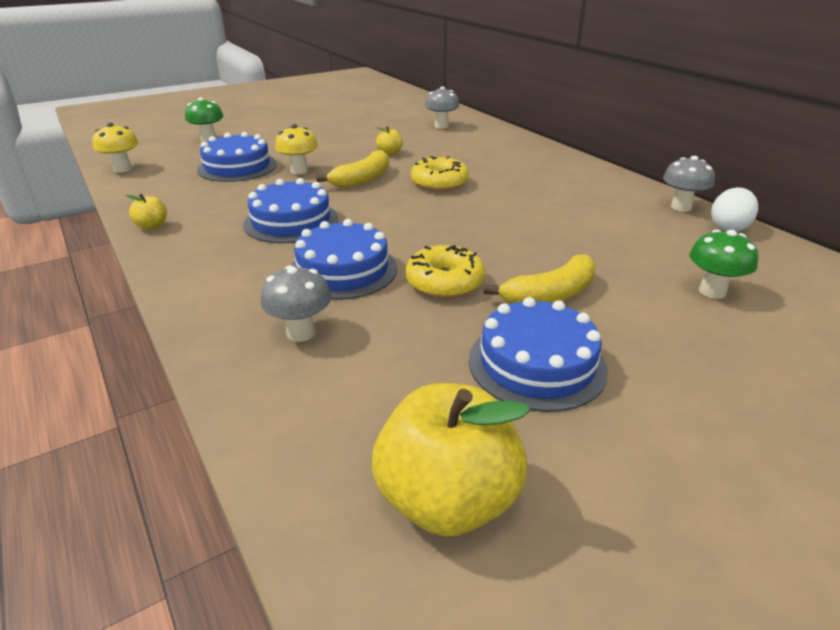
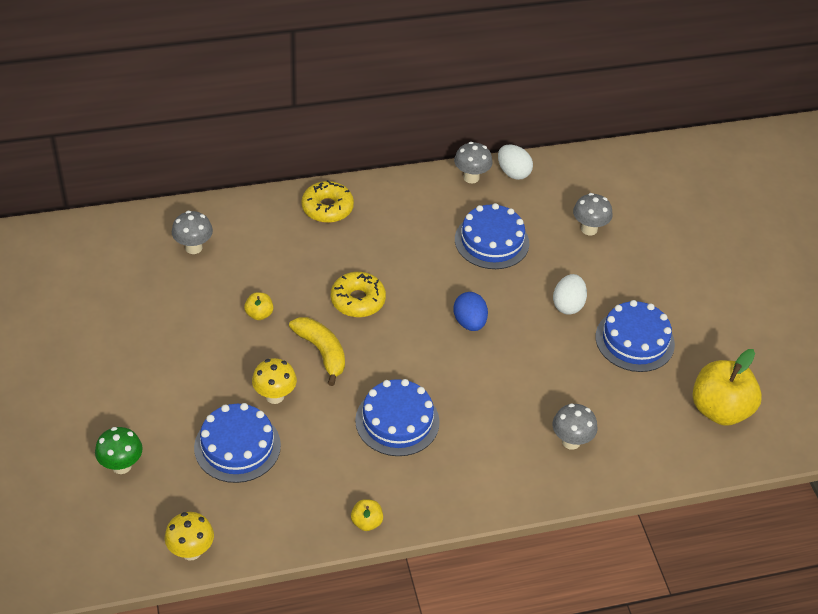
camera: 75 degrees left, 15 degrees up
(343, 270) = (496, 403): blue cake -> blue cake (491, 241)
(445, 282) = (533, 352): yellow donut -> yellow donut (327, 208)
(459, 237) = (469, 322): none -> blue egg
(550, 295) = (568, 305): yellow banana -> white egg
(712, 291) = (589, 229): green mushroom -> grey mushroom

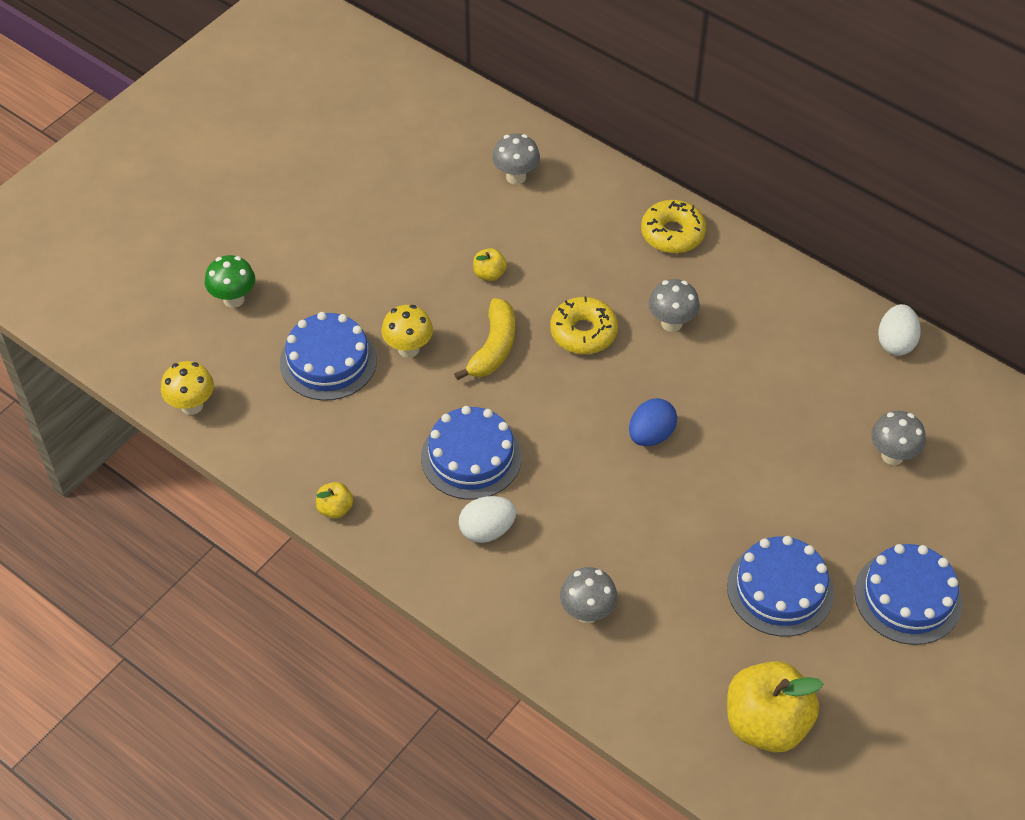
camera: 55 degrees right, 5 degrees up
(471, 177) = (846, 313): grey mushroom -> grey mushroom (671, 323)
(491, 241) = (778, 385): blue cake -> blue cake (908, 597)
(568, 305) = (764, 501): white egg -> white egg (487, 530)

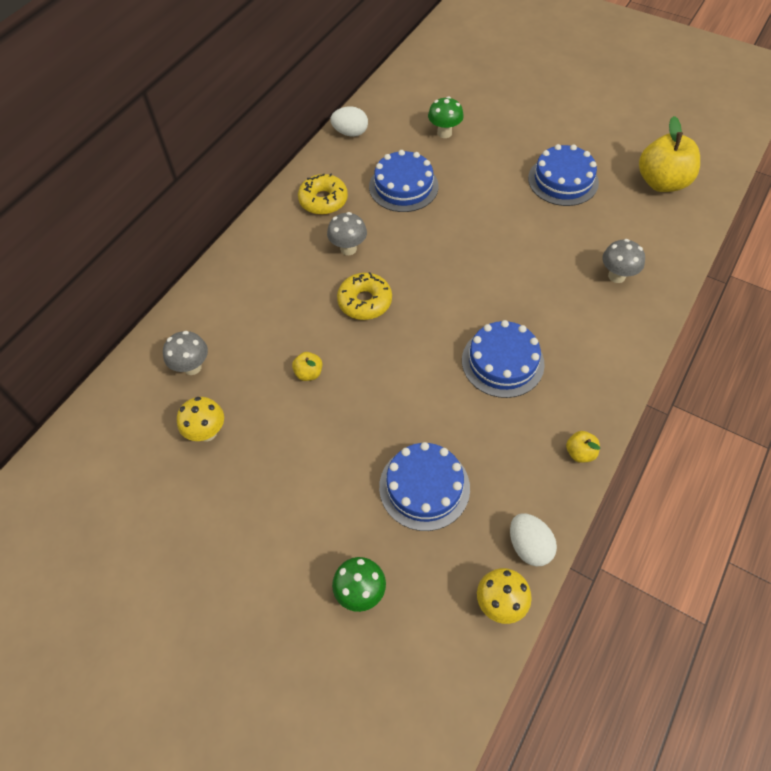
camera: 95 degrees left, 5 degrees up
(408, 349) = (400, 423): yellow mushroom -> yellow mushroom (207, 432)
(487, 530) = (568, 343): white egg -> white egg (529, 546)
(493, 348) = (389, 360): yellow banana -> none
(651, 435) = (456, 253): blue egg -> none
(672, 234) = (256, 254): yellow donut -> yellow donut (323, 200)
(892, 455) = (444, 133): grey mushroom -> green mushroom
(908, 597) = (548, 125): blue cake -> blue cake (403, 186)

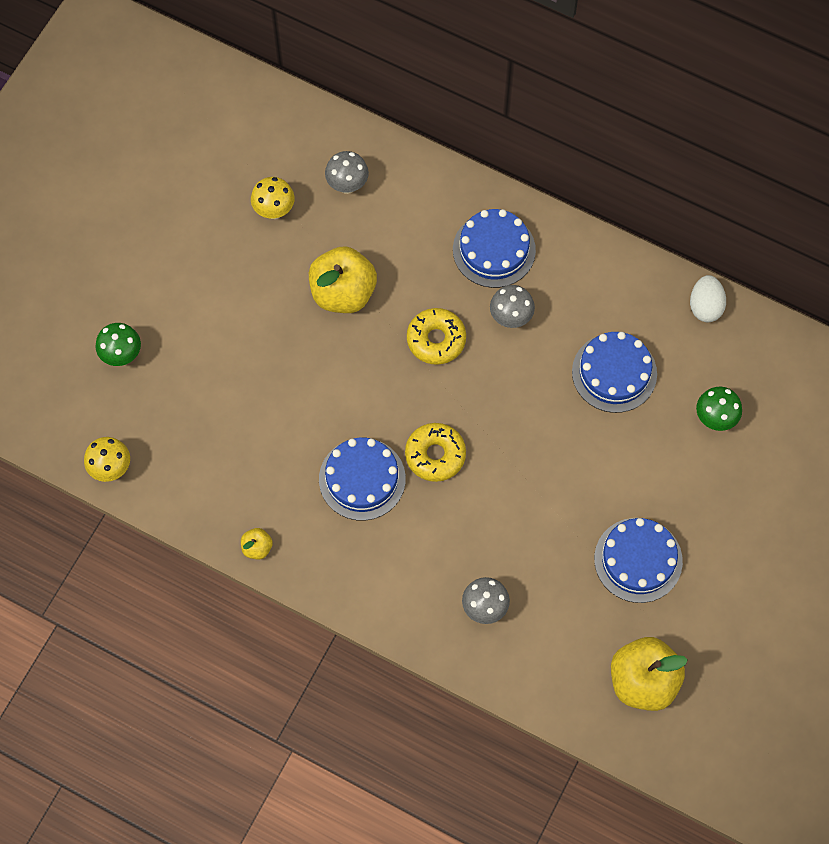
camera: 85 degrees right, 10 degrees up
(309, 373) = (343, 293): yellow apple -> yellow apple, size x2.23
(323, 200) = (584, 285): yellow donut -> yellow donut (435, 455)
(424, 487) = (219, 405): blue cake -> blue cake (494, 250)
(529, 546) = (162, 495): white egg -> none

